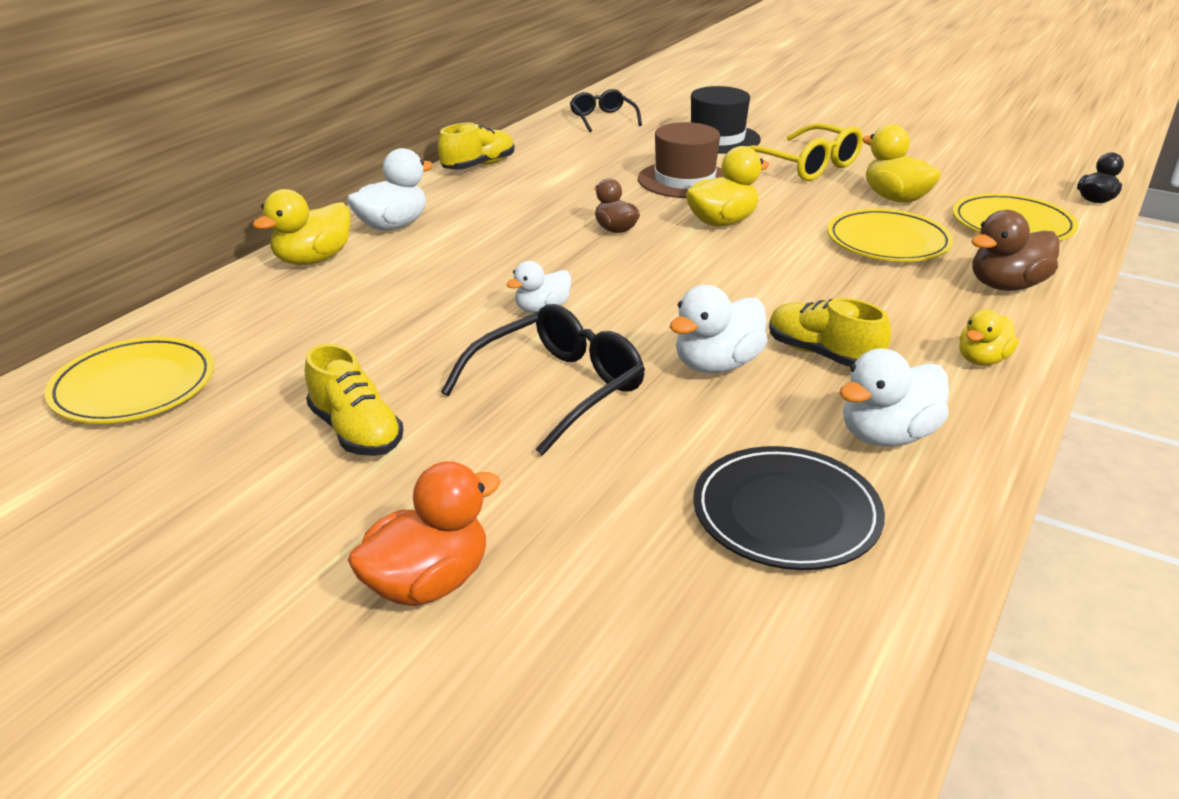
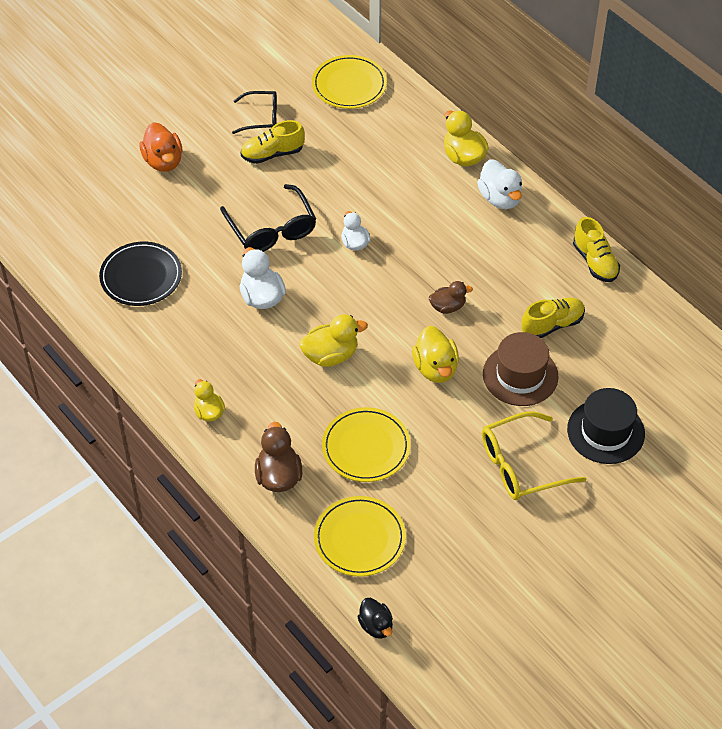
camera: 110 degrees right, 20 degrees up
(603, 119) = (684, 369): black glasses -> black glasses (261, 117)
(822, 354) = (249, 345): yellow shoe -> yellow shoe (552, 325)
(887, 435) = (170, 336): white duck -> none
(895, 198) = (434, 491): yellow duck -> yellow duck (331, 355)

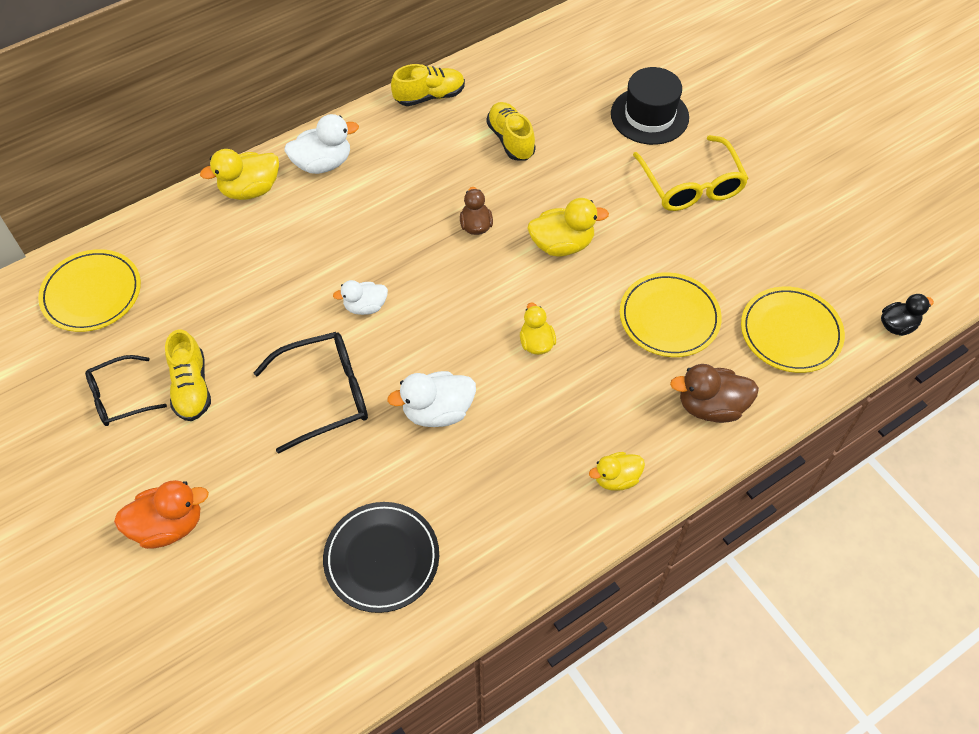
camera: 85 degrees left, 5 degrees up
(261, 117) = (119, 397): black glasses -> black glasses turned 120 degrees counterclockwise
(331, 355) = (536, 343): yellow duck -> yellow duck, size x0.65
(520, 375) = (576, 173): brown hat -> none

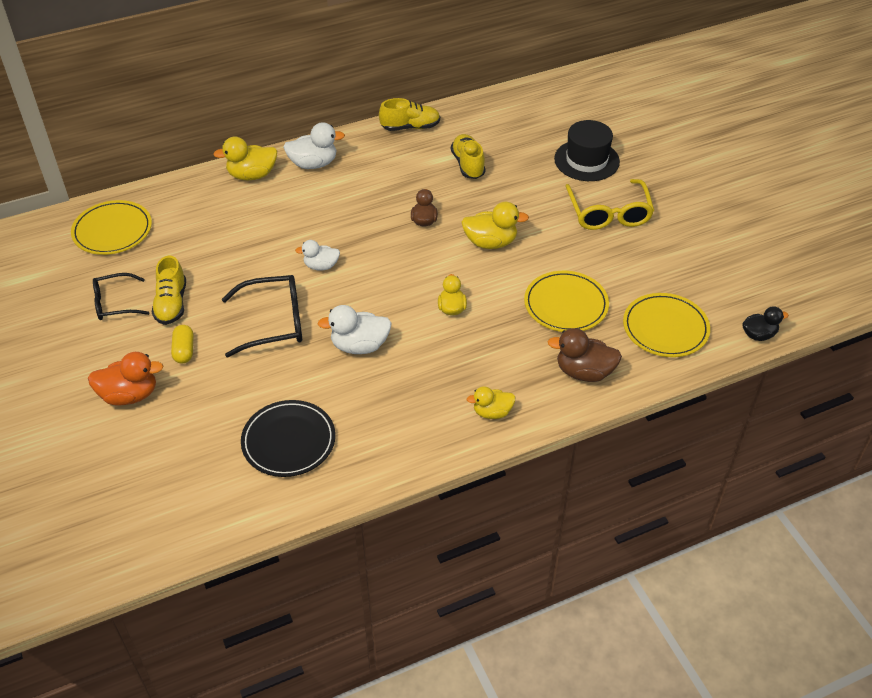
camera: 10 degrees right, 10 degrees down
(223, 451) = (184, 350): none -> yellow capsule

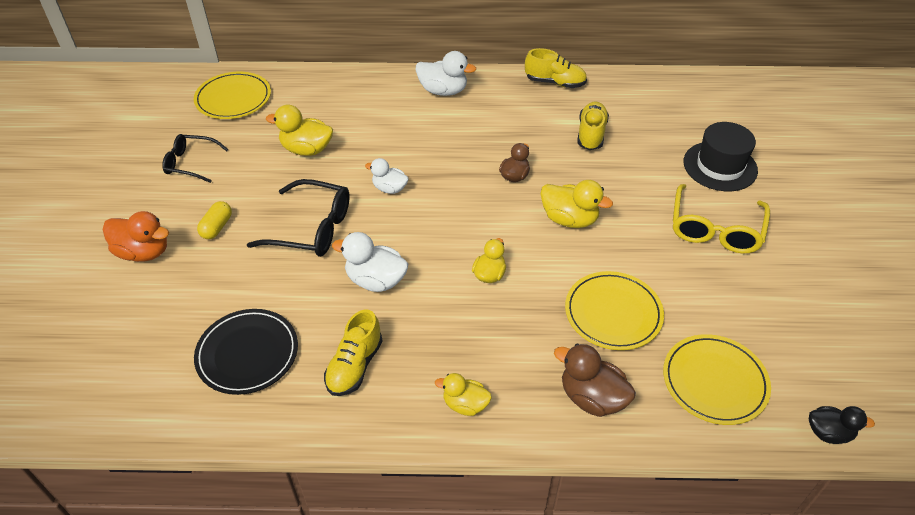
camera: 25 degrees right, 0 degrees up
(171, 304) = (236, 180): yellow shoe -> yellow shoe (354, 366)
(252, 175) = (382, 85): yellow duck -> yellow duck (306, 149)

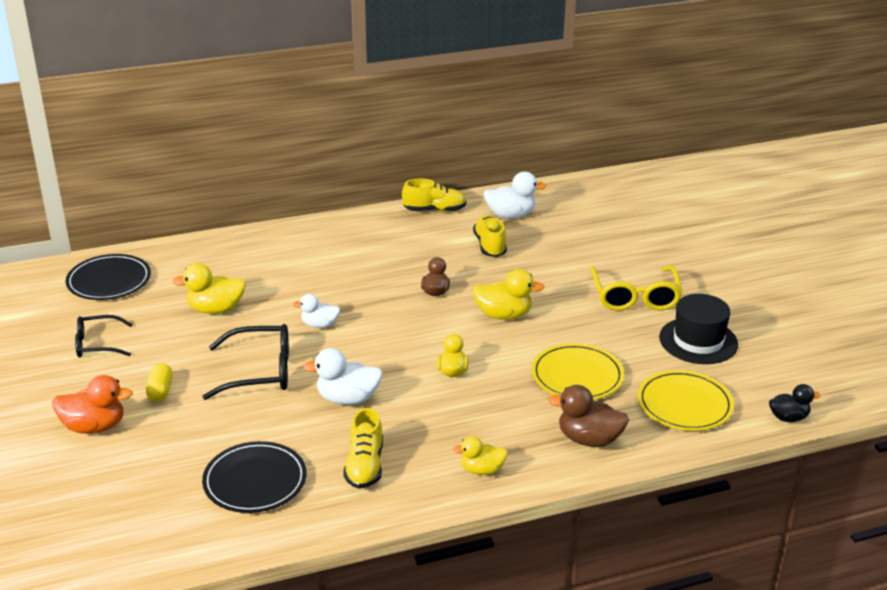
camera: 20 degrees left, 15 degrees down
(233, 99) = (109, 281): yellow plate -> black plate
(443, 91) = (328, 236): white duck -> white duck (510, 215)
(720, 166) = (617, 249): black hat -> black hat (698, 341)

